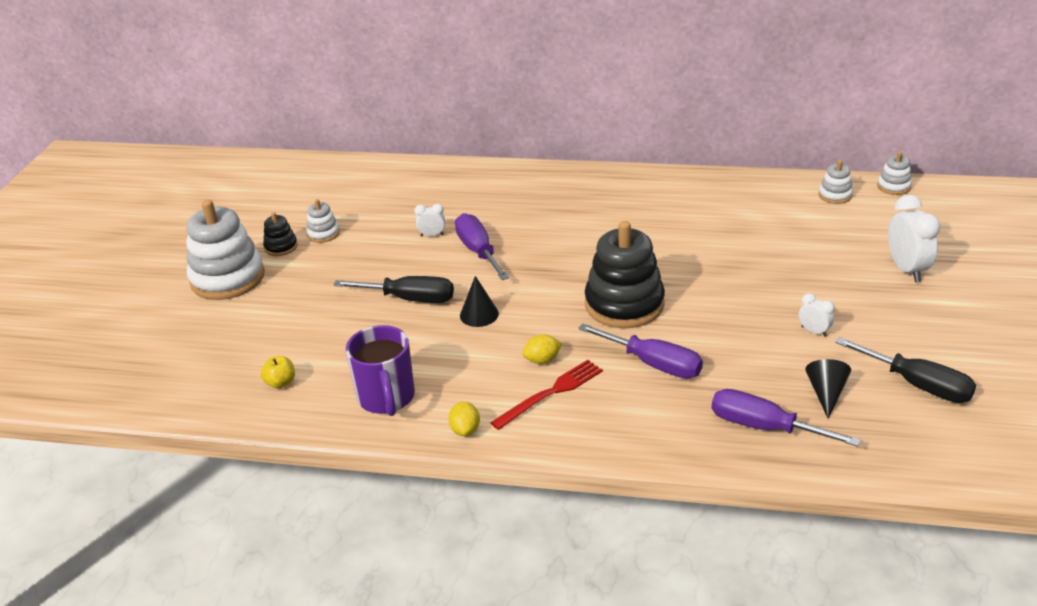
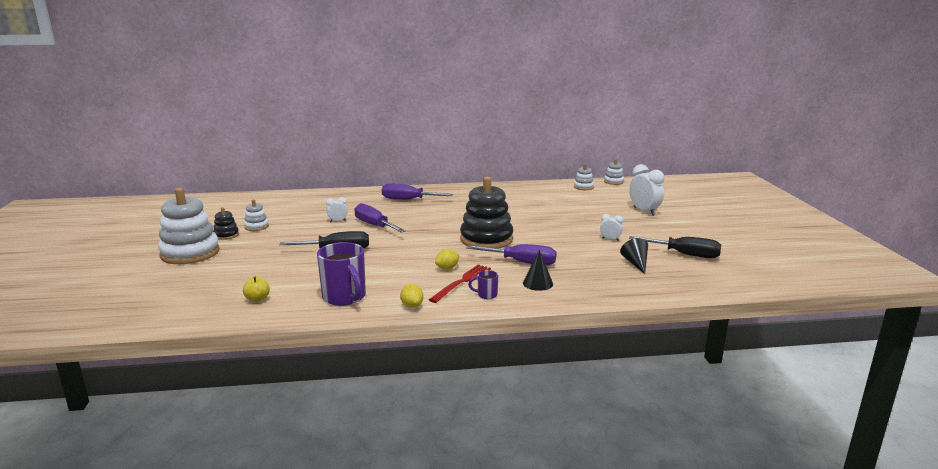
camera: 20 degrees left, 15 degrees down
(479, 314) = (391, 252): black cone -> black cone (537, 283)
(573, 425) = (486, 295): none -> purple mug
(764, 427) = (609, 281): purple screwdriver -> purple screwdriver (408, 200)

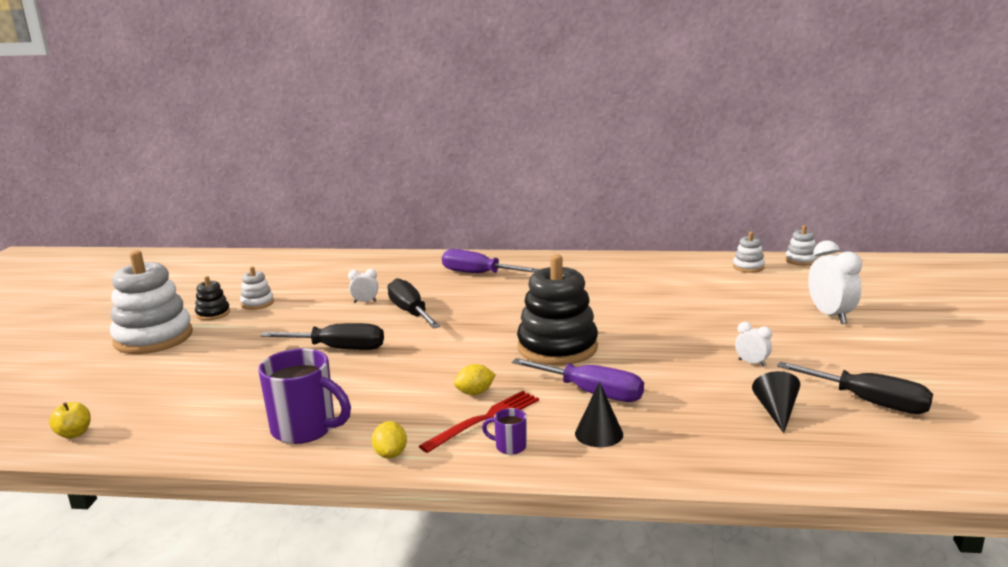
camera: 15 degrees right, 0 degrees up
(257, 299) = (191, 419): yellow apple -> yellow apple (74, 434)
(345, 297) = (306, 429): purple mug -> purple mug turned 45 degrees counterclockwise
(374, 225) = (410, 312): purple screwdriver -> black screwdriver

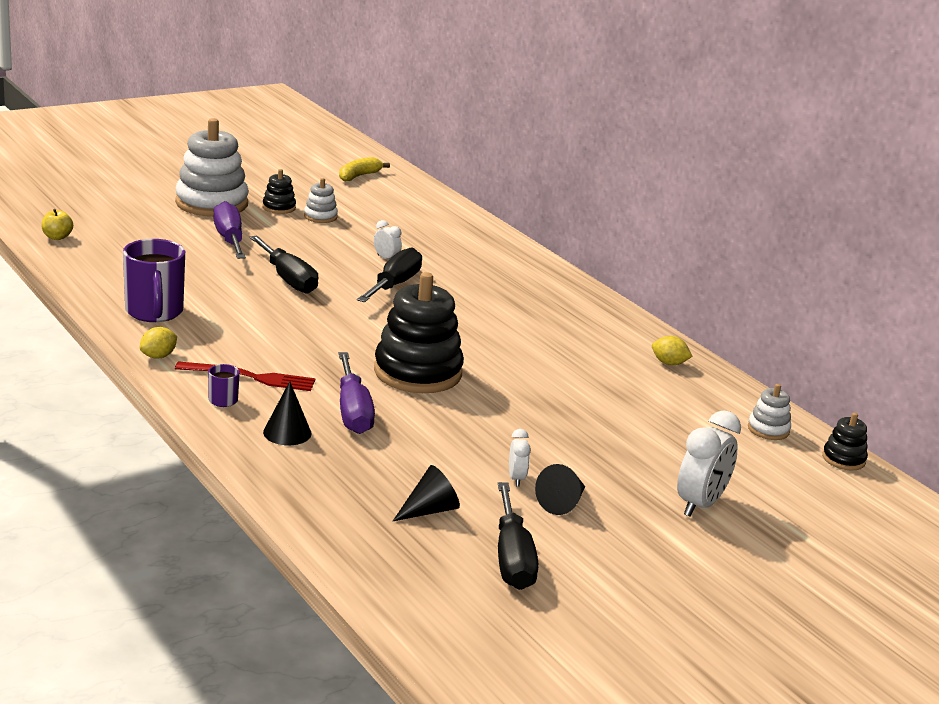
camera: 45 degrees right, 5 degrees up
(219, 269) = (359, 176): none -> yellow banana
(475, 393) = (288, 360): yellow lemon -> yellow lemon (669, 363)
(478, 274) = (521, 288): purple screwdriver -> purple screwdriver (229, 239)
(799, 358) = (562, 503): none -> black cone
(801, 260) = (843, 459): white stacking toy -> black stacking toy

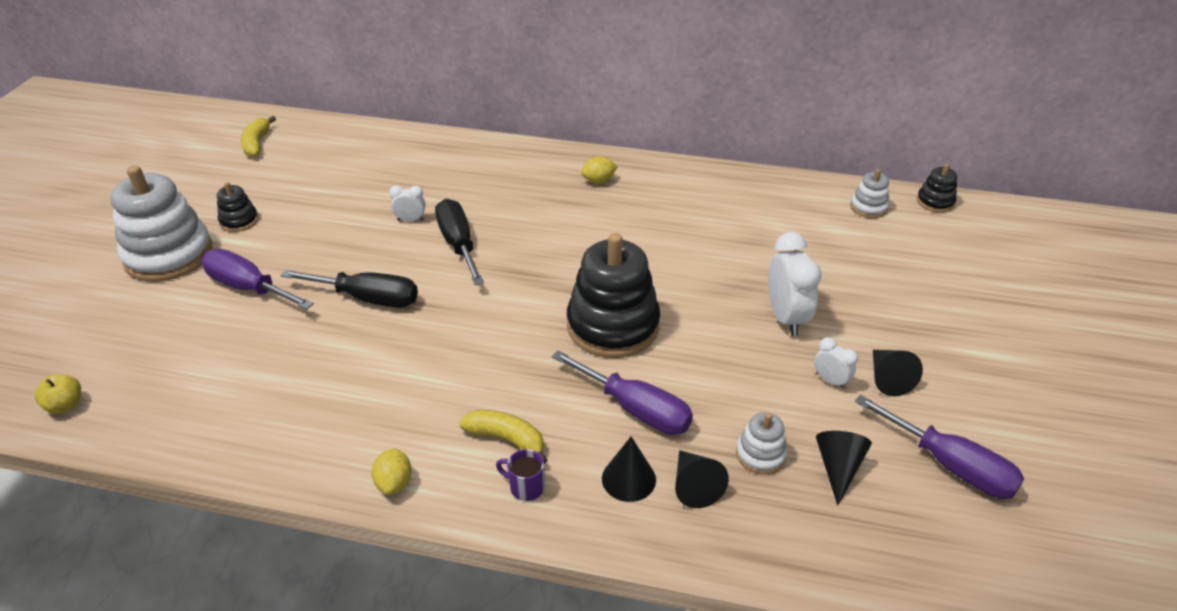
camera: 40 degrees left, 15 degrees up
(154, 312) = (310, 430): purple mug -> none
(250, 377) = (507, 439): red fork -> yellow banana
(320, 216) = (290, 208): white stacking toy -> white stacking toy (760, 454)
(320, 459) = (694, 486): none -> black cone
(512, 558) = (950, 465): black screwdriver -> purple screwdriver
(669, 363) = (735, 190): yellow lemon -> yellow lemon (598, 181)
(700, 504) = (944, 307): white clock -> white clock (786, 318)

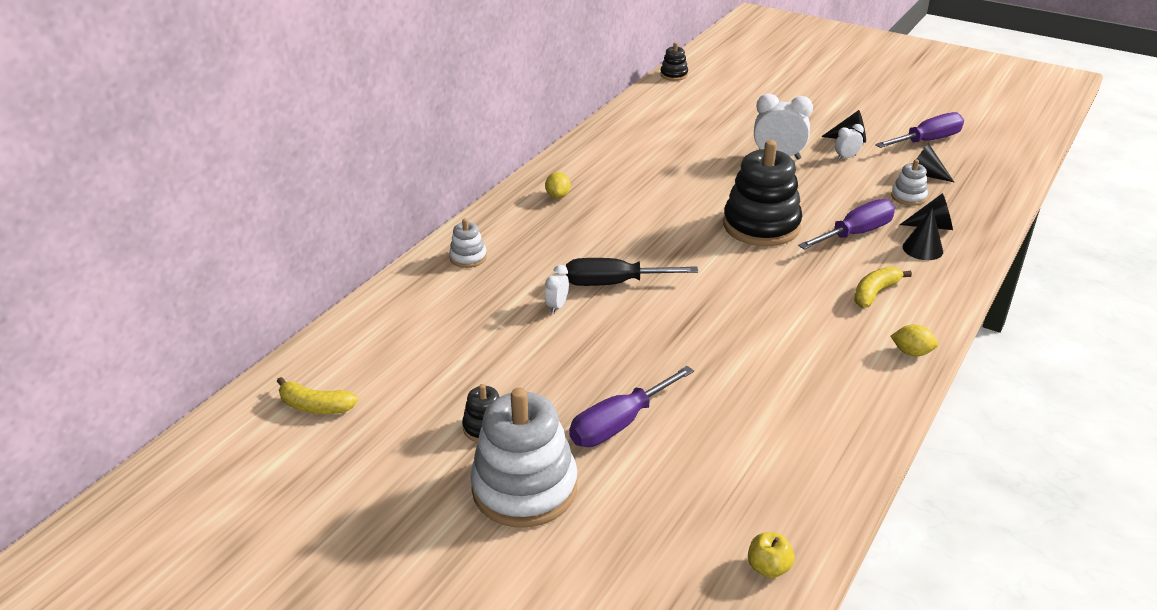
camera: 70 degrees left, 5 degrees down
(368, 298) = (673, 345): black screwdriver -> none
(525, 487) = (924, 292): purple mug -> none
(868, 207) = (667, 98): white stacking toy -> white stacking toy (468, 257)

